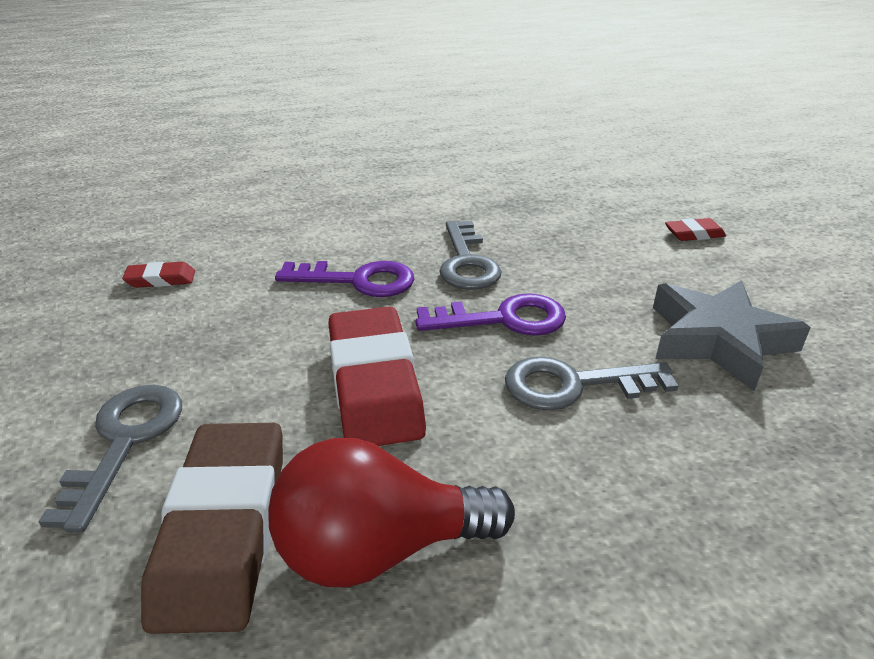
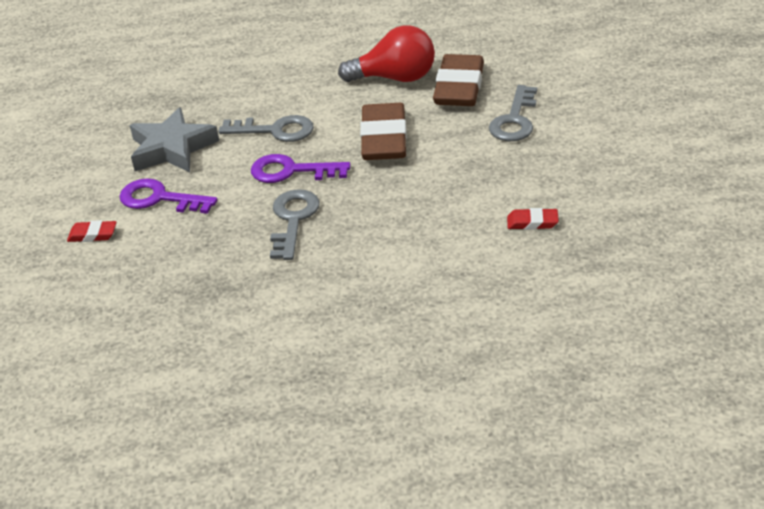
camera: 165 degrees left, 5 degrees up
(357, 280) = (381, 209): purple key -> purple key (160, 199)
(374, 384) = (384, 138): red eraser -> brown eraser

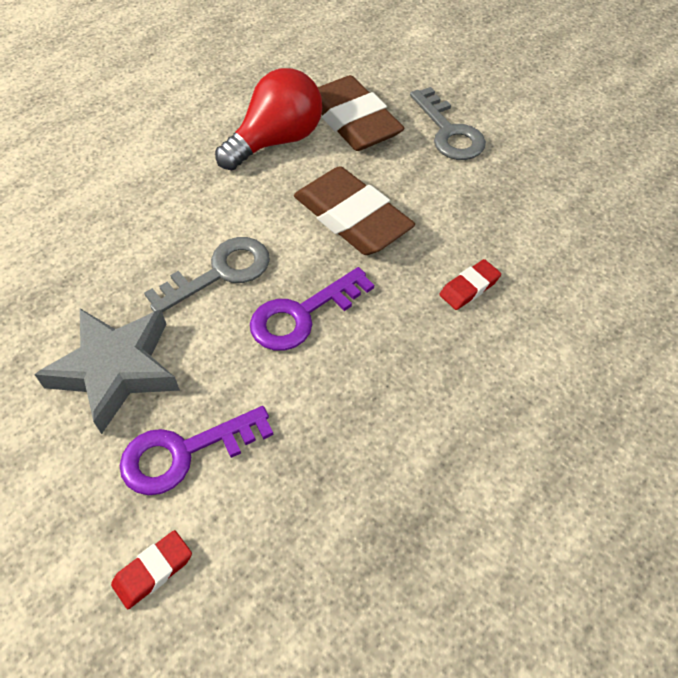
camera: 45 degrees left, 15 degrees up
(293, 220) = (381, 377): grey key -> none
(532, 222) = (602, 234): red eraser -> red eraser (469, 287)

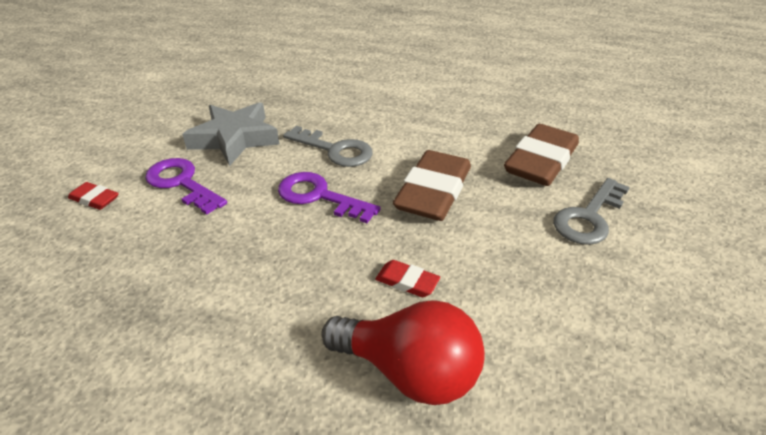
camera: 65 degrees right, 15 degrees down
(276, 141) = (479, 134): red light bulb -> red light bulb (409, 371)

